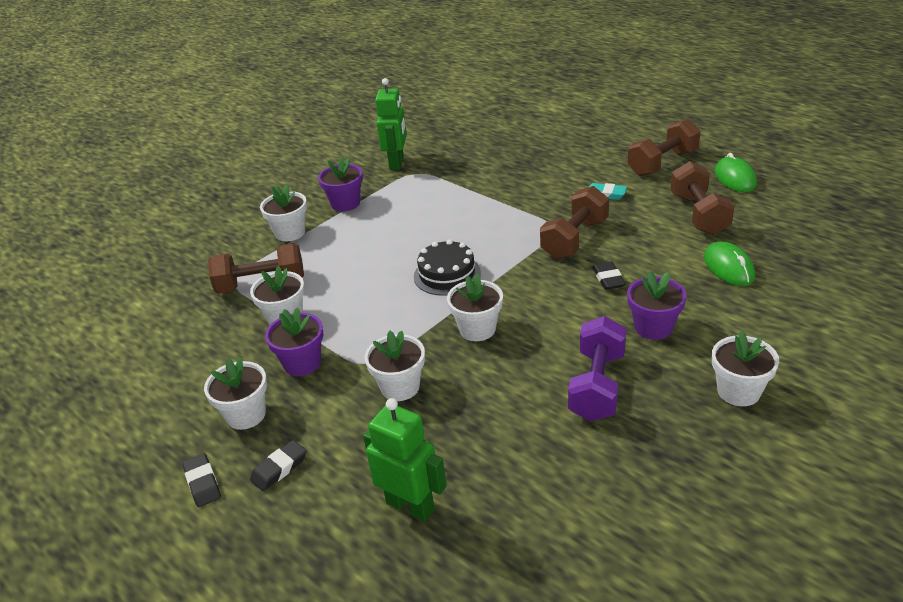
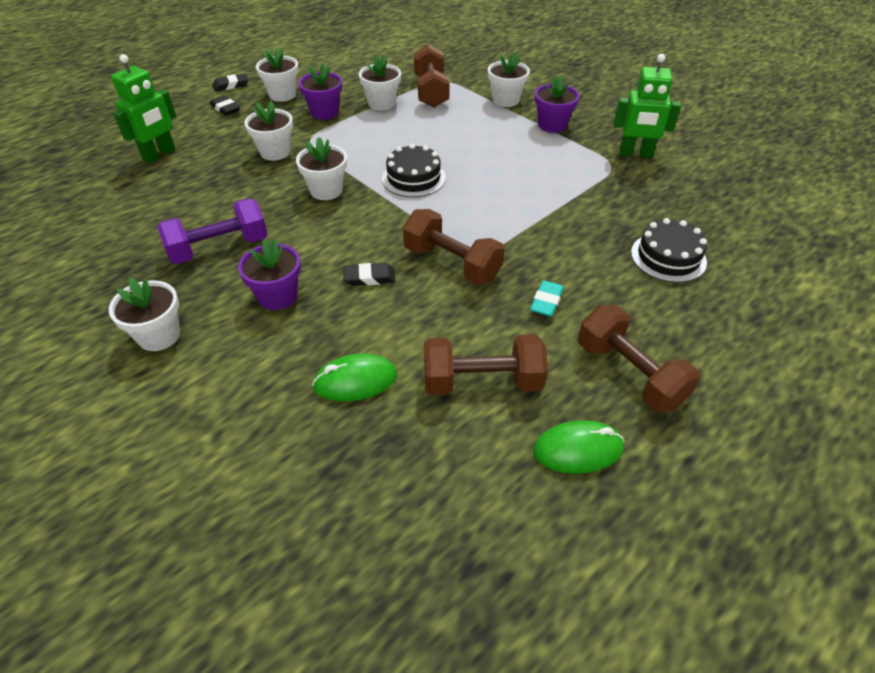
camera: 90 degrees right, 10 degrees up
(537, 150) = (668, 257): none -> black cake
(597, 385) = (219, 248): purple dumbbell -> purple dumbbell turned 45 degrees counterclockwise

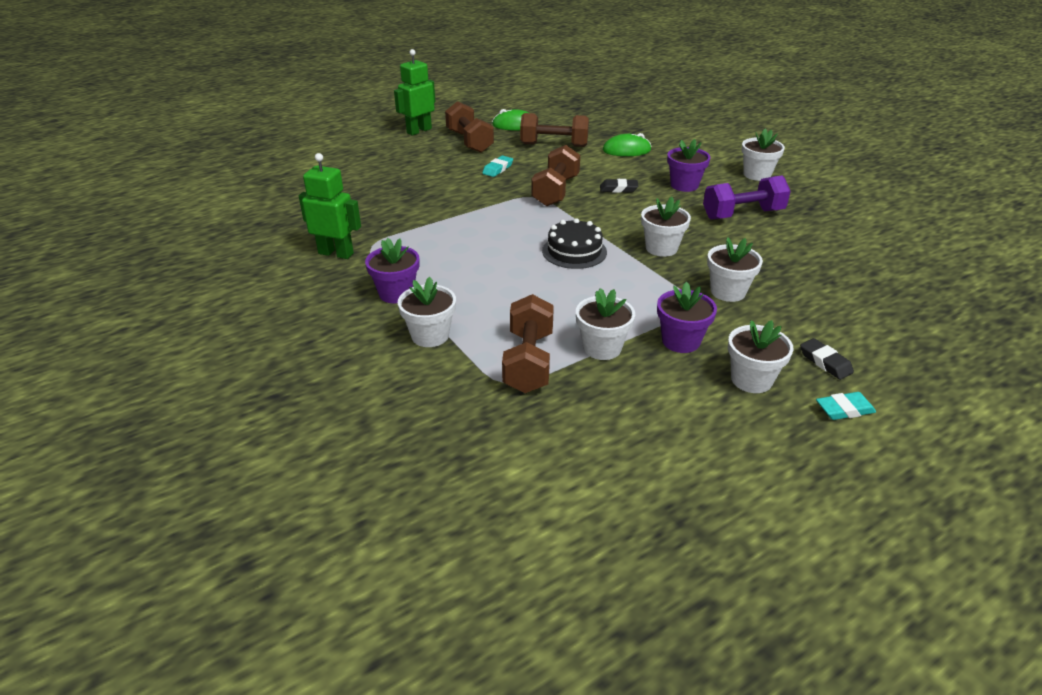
camera: 170 degrees left, 10 degrees down
(159, 154) = (864, 301): green robot -> green robot (419, 131)
(231, 85) = (844, 409): black eraser -> turquoise eraser
(452, 263) = (555, 191): brown dumbbell -> brown dumbbell turned 60 degrees clockwise
(668, 257) = (393, 182): black cake -> none

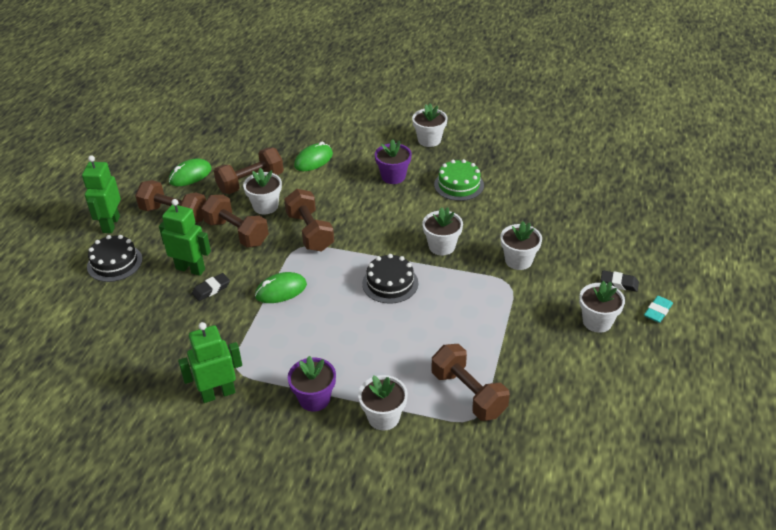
camera: 40 degrees left, 5 degrees up
(388, 151) = (114, 263): none -> black cake
(432, 175) = (190, 269): none -> green robot
(477, 216) = (281, 290): none -> green mouse
(498, 169) = (237, 233): turquoise eraser -> brown dumbbell
(602, 348) = (497, 353): white flower pot -> white flower pot (265, 206)
(618, 189) = (352, 205): black eraser -> black eraser (211, 289)
(681, 341) = (534, 318): purple flower pot -> none
(742, 214) = (459, 185): purple dumbbell -> green cake

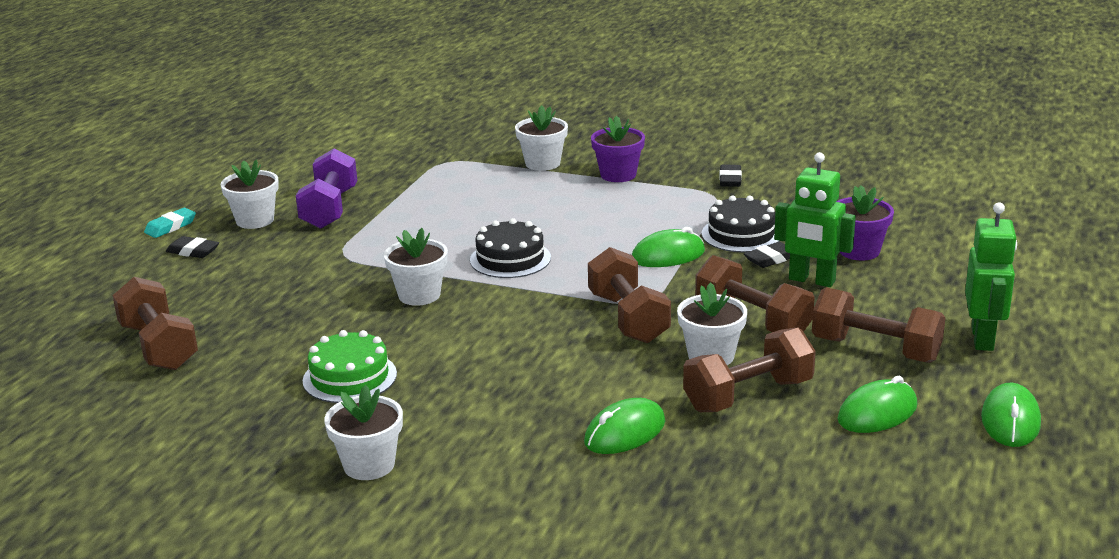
camera: 175 degrees left, 15 degrees down
(114, 263) = (938, 290): black cake -> black cake (741, 234)
(129, 174) = (1010, 421): none -> green mouse
(218, 393) = (730, 179): green robot -> black eraser
(393, 176) = (467, 396): purple flower pot -> purple flower pot (859, 251)
(468, 394) = (444, 175): brown dumbbell -> brown dumbbell (159, 347)
(518, 260) = (313, 277): white flower pot -> none
(546, 339) = (329, 209): none -> purple dumbbell

